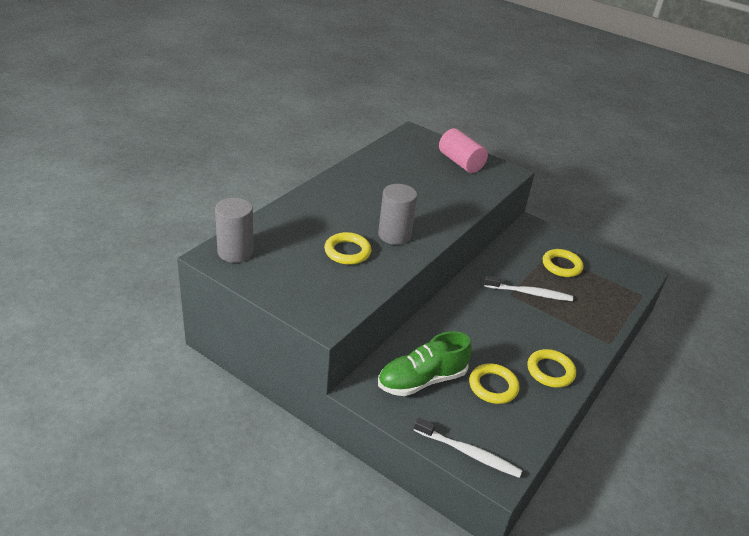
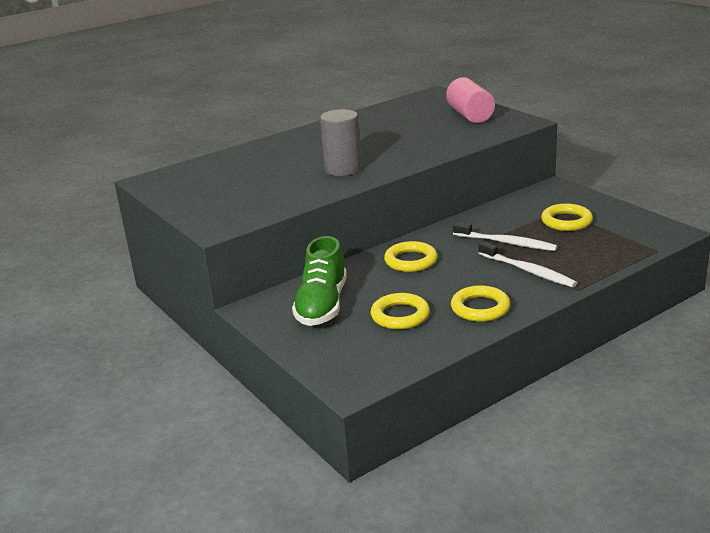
camera: 25 degrees right, 10 degrees down
(235, 252) = (170, 178): grey cylinder -> none
(347, 252) = (282, 180): yellow ring -> yellow ring (411, 261)
(422, 380) = (322, 305): green shoe -> green shoe turned 75 degrees counterclockwise
(469, 453) = (330, 365): white toothbrush -> white toothbrush (528, 271)

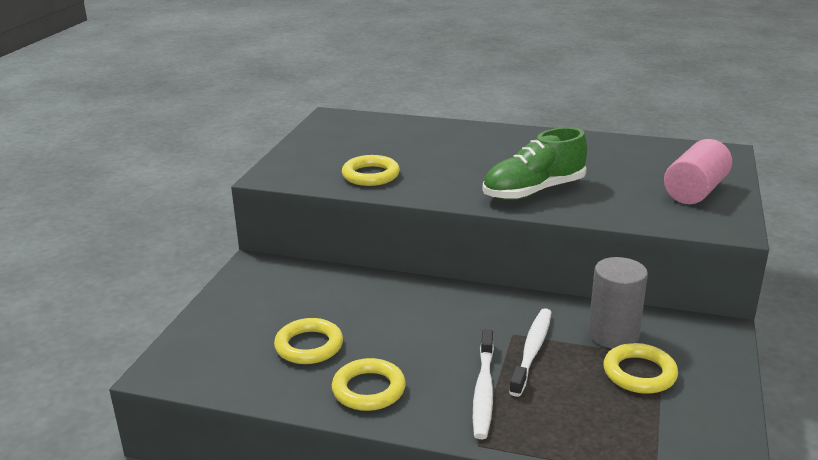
camera: 50 degrees right, 0 degrees up
(322, 305) = (290, 296): green shoe -> green shoe (533, 191)
(343, 169) = (457, 180): grey cylinder -> grey cylinder (613, 335)
(411, 261) = (424, 307): yellow ring -> yellow ring (370, 175)
(506, 243) = (532, 350): white toothbrush -> white toothbrush turned 150 degrees counterclockwise

